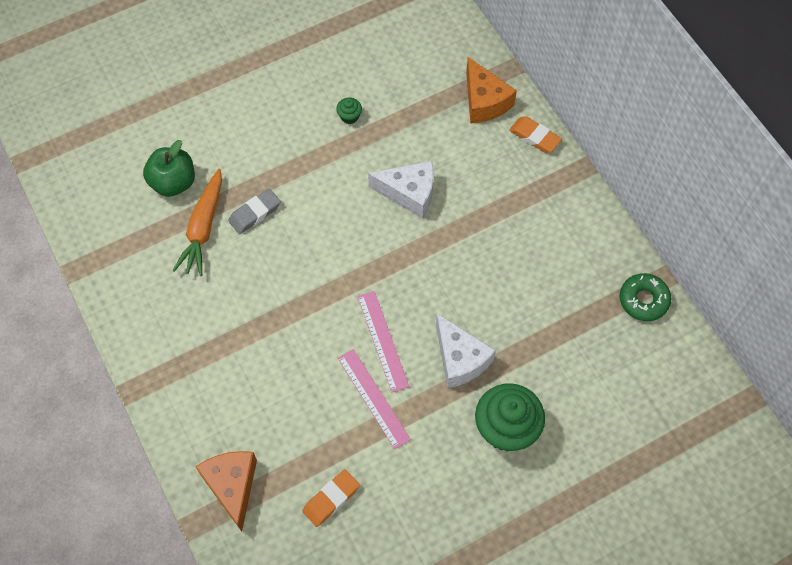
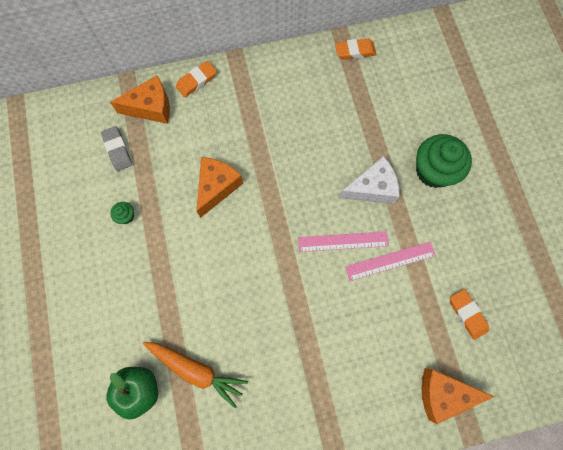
camera: 75 degrees left, 10 degrees up
(255, 213) = (195, 320): grey eraser -> grey eraser (118, 150)
(409, 193) = (217, 187): white cheese -> orange cheese
(643, 300) = (355, 51): green donut -> orange eraser

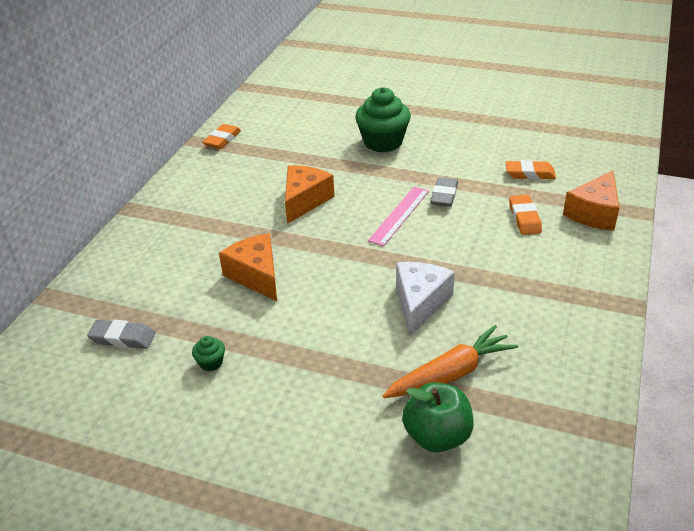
camera: 55 degrees left, 35 degrees down
(151, 107) = (106, 290): orange cheese -> orange cheese (304, 201)
(196, 81) = (122, 245): orange eraser -> orange eraser (524, 218)
(372, 188) = (364, 179): white cheese -> white cheese (420, 303)
(390, 261) = (444, 195): pink ruler -> grey eraser

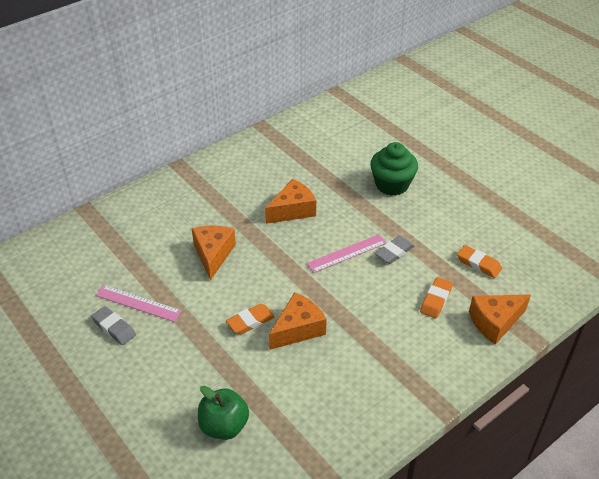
camera: 30 degrees right, 5 degrees up
(123, 338) = (103, 260): grey eraser -> grey eraser (114, 328)
(211, 363) = (138, 303): green cupcake -> pink ruler
(222, 140) = (280, 132): orange eraser -> orange eraser (250, 321)
(420, 303) = (298, 329): white cheese -> orange cheese
(451, 374) = (271, 390): orange carrot -> none

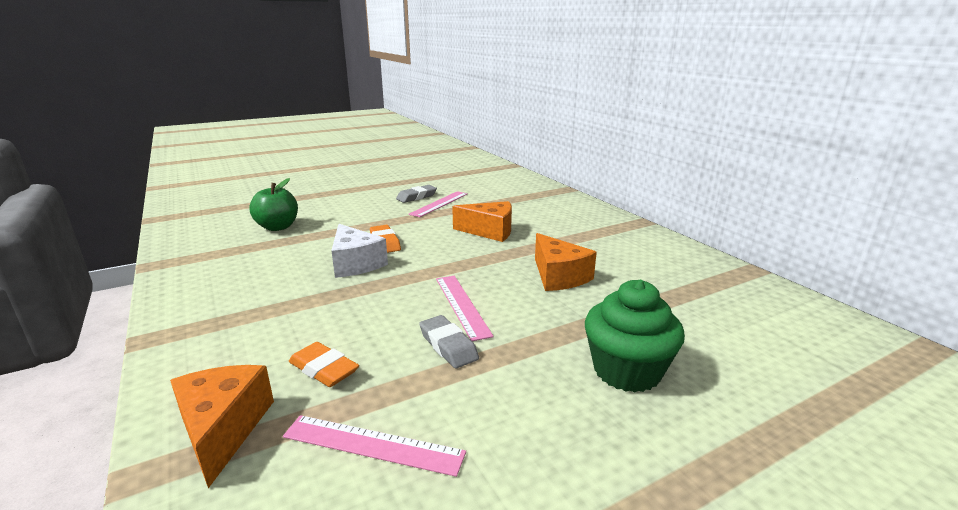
camera: 100 degrees right, 20 degrees down
(298, 329) = (355, 263): orange cheese -> white cheese
(478, 264) = (373, 444): orange eraser -> pink ruler

